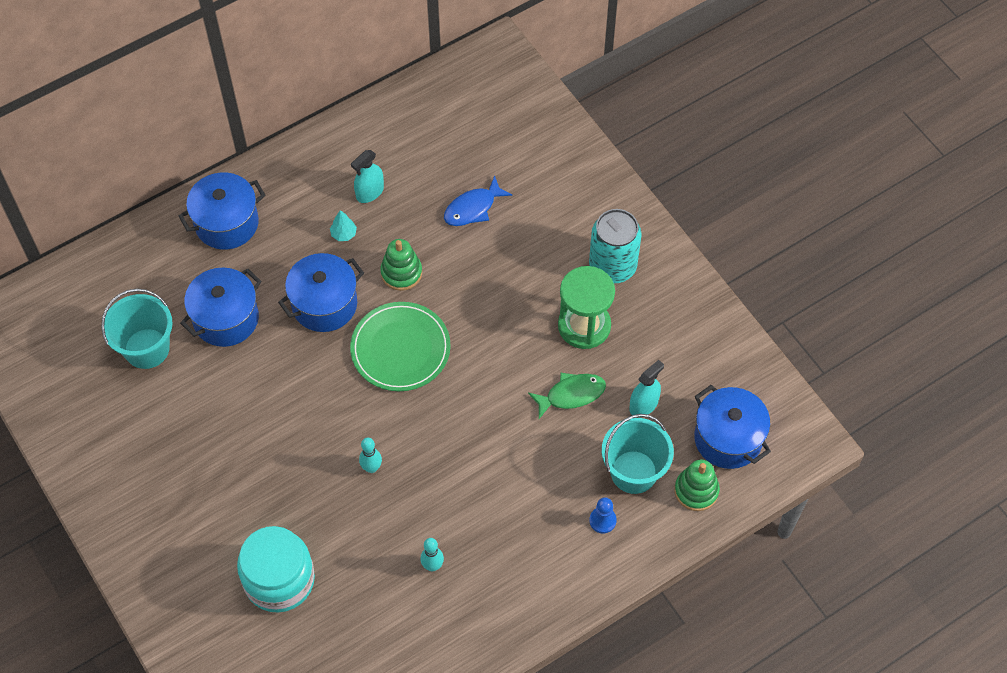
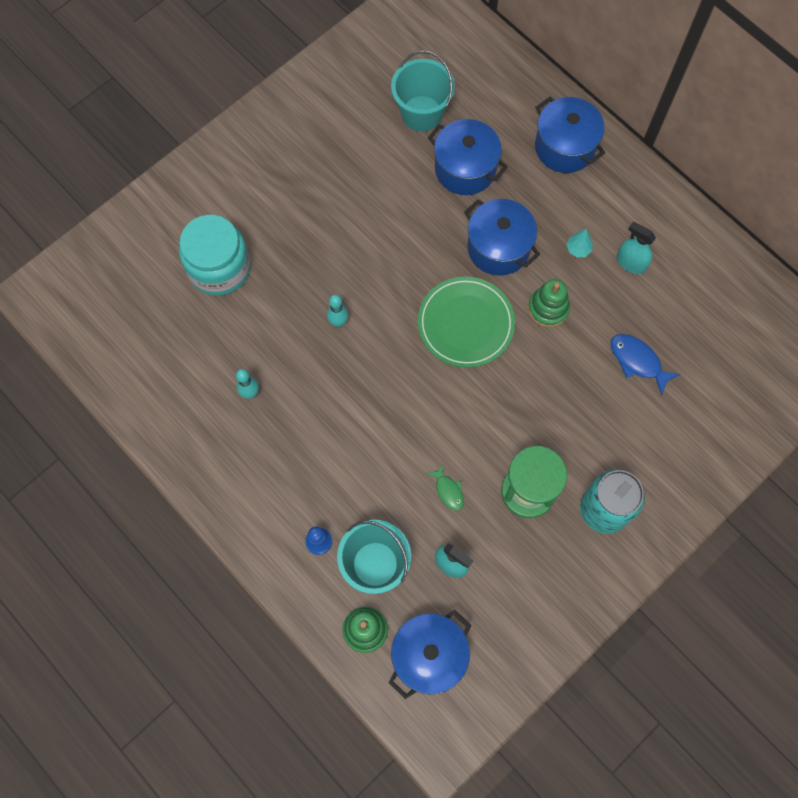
camera: 80 degrees right, 10 degrees up
(571, 394) = (448, 490): green fish -> green fish, size x0.63

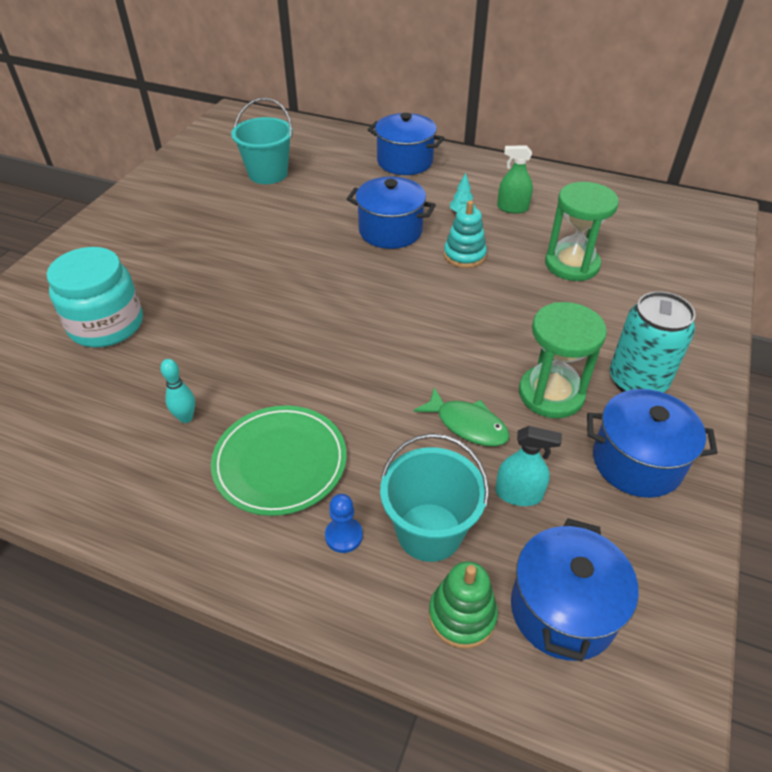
camera: 25 degrees left, 25 degrees down
(338, 322) = (262, 326): turquoise bowling pin -> none
(448, 490) = (467, 424): green fish -> green fish, size x1.58
(465, 169) = (327, 194): blue pot -> blue pot (637, 462)
(465, 323) = (394, 288): green plate -> green plate (280, 462)
(548, 308) = (464, 255): green stacking toy -> turquoise stacking toy
(631, 263) = (512, 208): turquoise spray bottle -> green spray bottle
(637, 361) = (572, 264): blue fish -> green hourglass

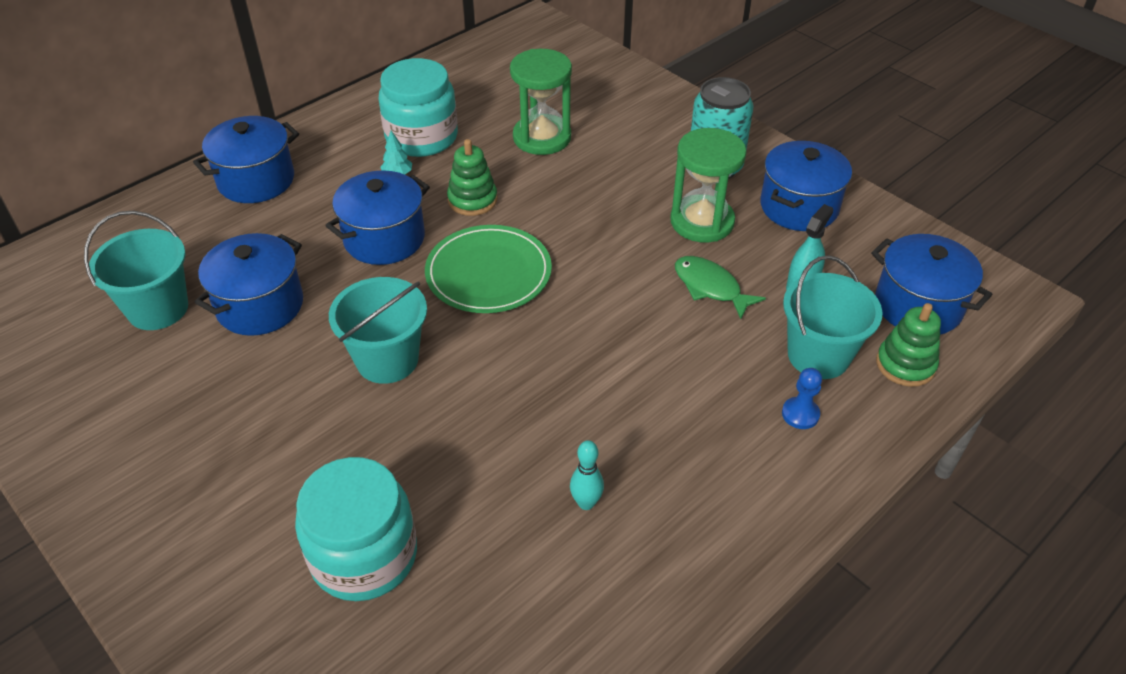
camera: 65 degrees left, 0 degrees up
(275, 274) = (387, 360): none -> turquoise bucket
(280, 462) = (691, 436): green plate -> green plate (488, 273)
(293, 207) = (260, 305): none -> blue pot
(464, 255) = (472, 200): turquoise stacking toy -> green stacking toy
(467, 424) = (710, 287): green fish -> green fish turned 105 degrees counterclockwise
(512, 208) = (421, 137): green spray bottle -> turquoise jar

